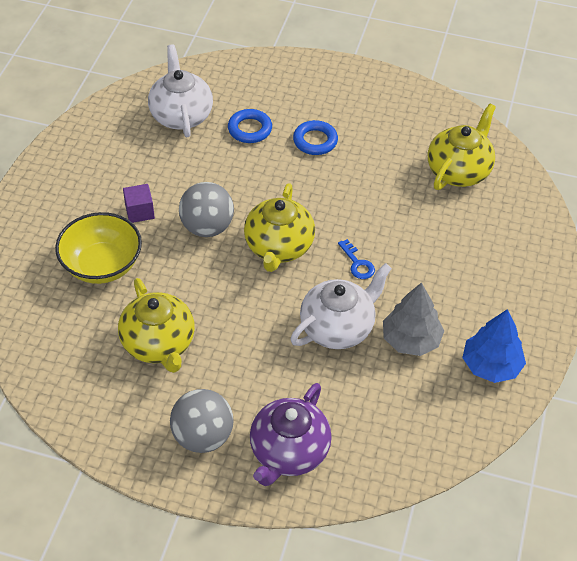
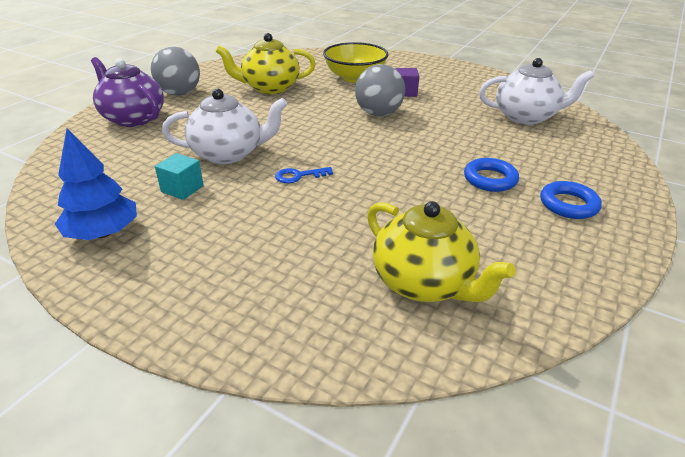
camera: 105 degrees right, 15 degrees down
(250, 129) = (508, 146): blue ring -> blue ring (568, 204)
(278, 247) = (341, 140): yellow teapot -> none
(338, 328) = (229, 154): white teapot -> white teapot turned 75 degrees counterclockwise
(411, 340) = (182, 189): grey tree -> turquoise cube

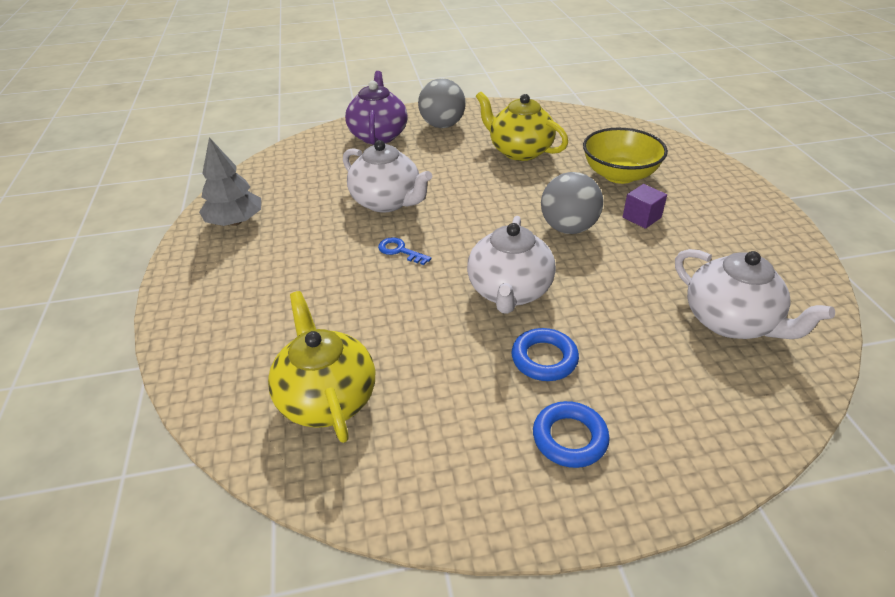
camera: 50 degrees right, 5 degrees up
(103, 233) = (235, 222): blue tree -> grey tree
(182, 189) = (317, 215): turquoise cube -> none
(410, 160) = (509, 291): none -> white teapot
(424, 283) = (327, 398): yellow teapot -> yellow teapot turned 150 degrees clockwise

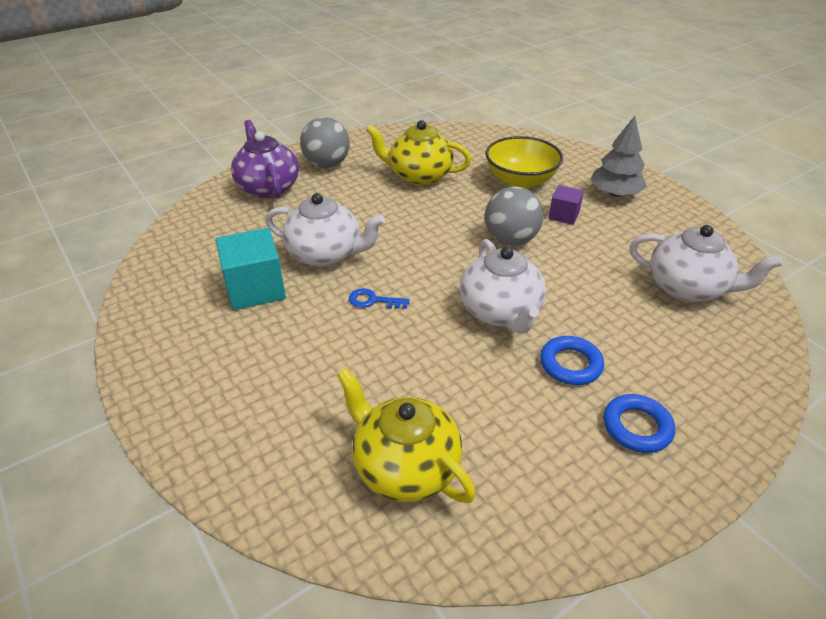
camera: 25 degrees left, 0 degrees up
(235, 222) = (173, 315): grey tree -> grey tree (615, 194)
(310, 216) = (255, 289): none -> turquoise cube

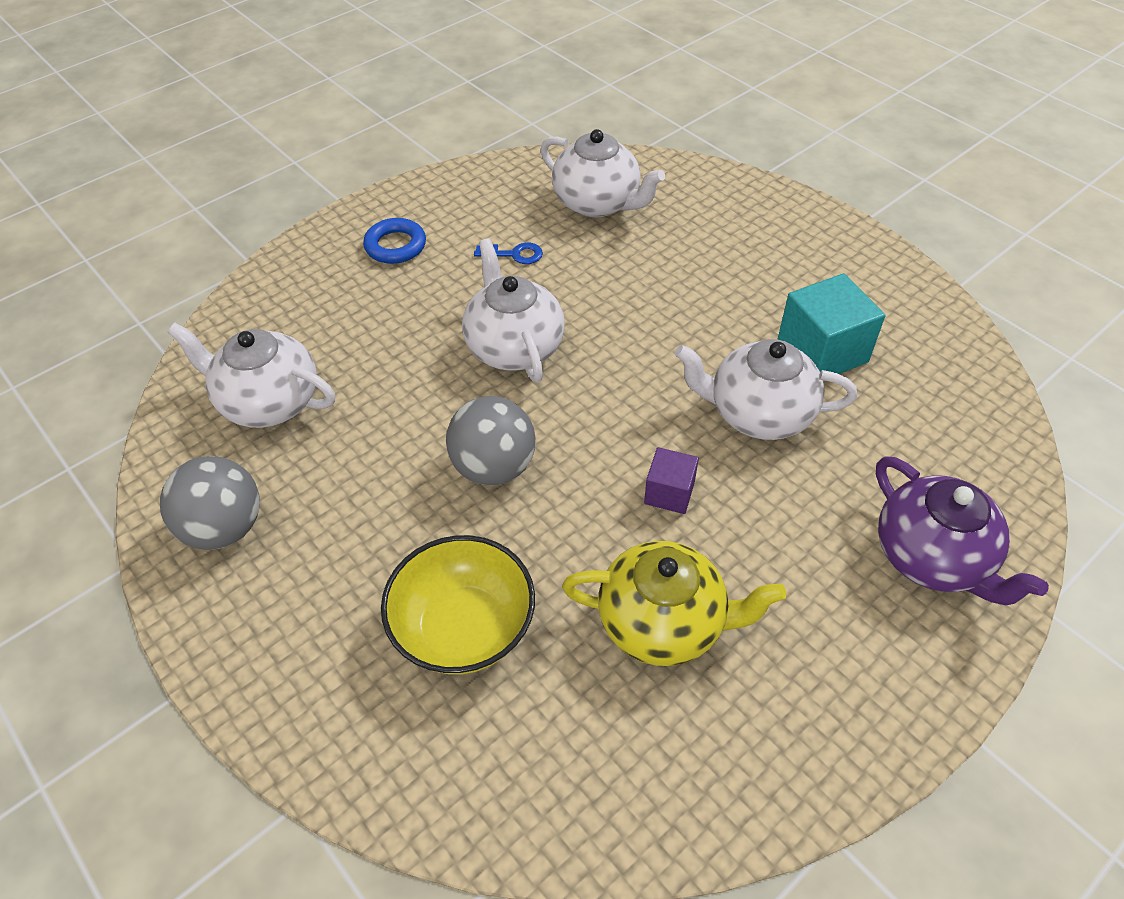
camera: 175 degrees right, 10 degrees up
(327, 164) = (860, 645): grey ball -> grey ball (224, 528)
(373, 300) = (669, 348): blue key -> blue key (514, 254)
(405, 467) = (598, 203): yellow teapot -> white teapot
(563, 215) = (400, 532): purple cube -> purple cube (669, 493)
(570, 364) = (443, 294): blue ring -> none
(615, 194) = (291, 603): grey tree -> none

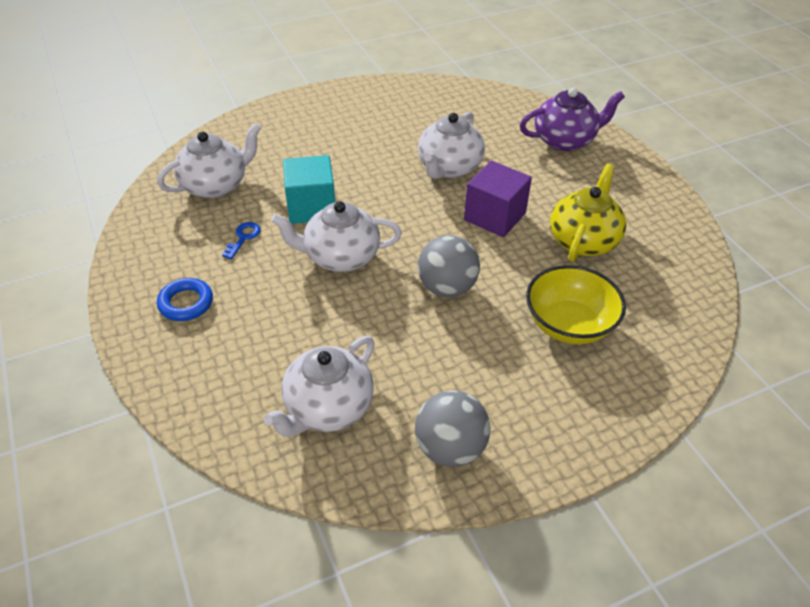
camera: 75 degrees left, 5 degrees down
(669, 493) = (495, 216): purple cube -> purple cube, size x1.76
(822, 352) = (412, 132): turquoise cube -> turquoise cube (311, 207)

